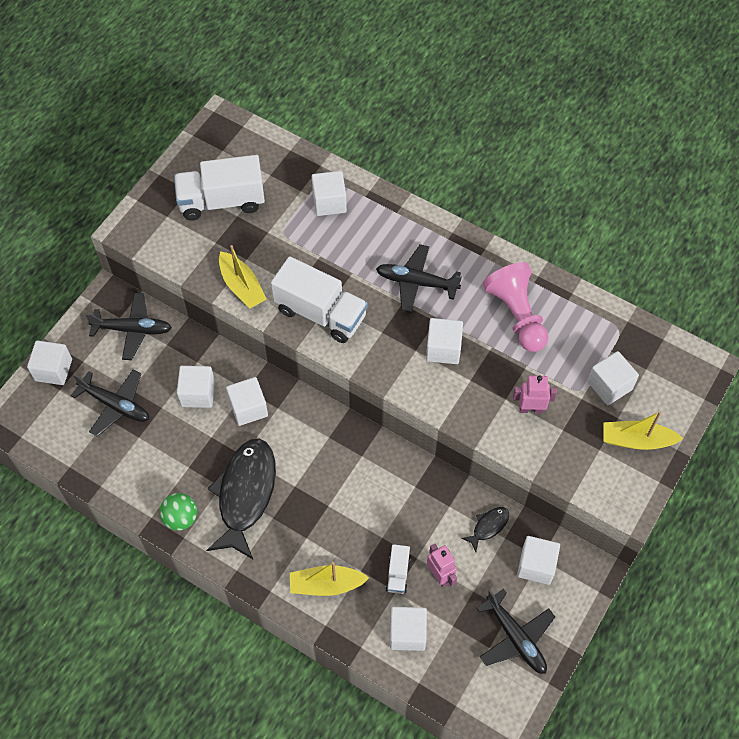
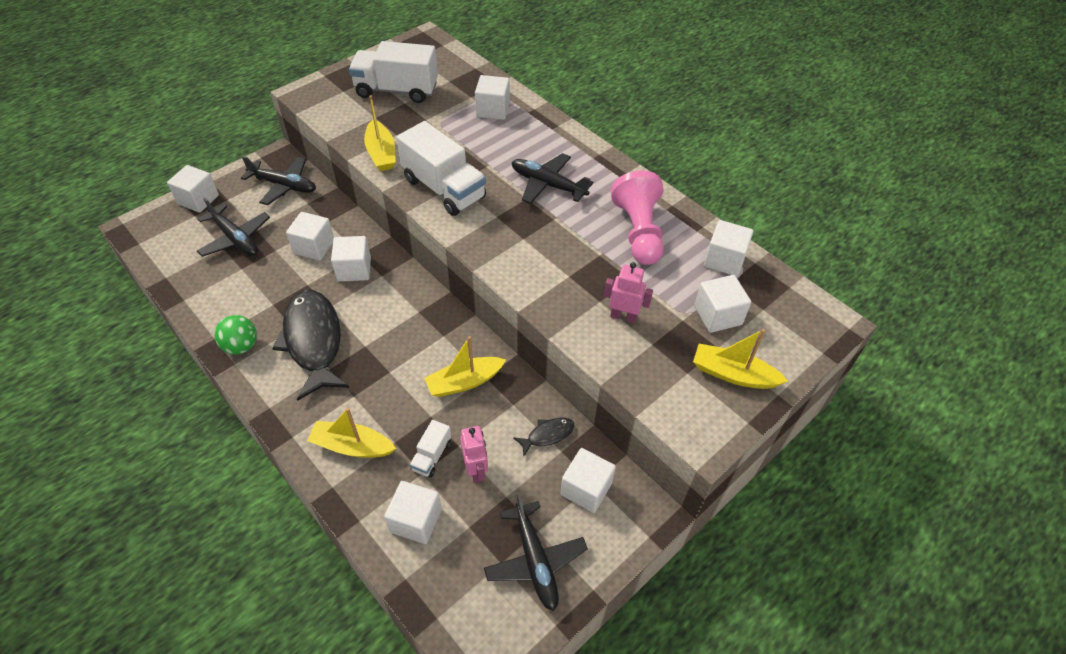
camera: 15 degrees right, 10 degrees down
(245, 494) = (314, 341): black fish -> black fish turned 45 degrees counterclockwise
(399, 497) = (464, 382): none -> yellow boat
(443, 349) = (552, 243): white cube -> white cube (724, 260)

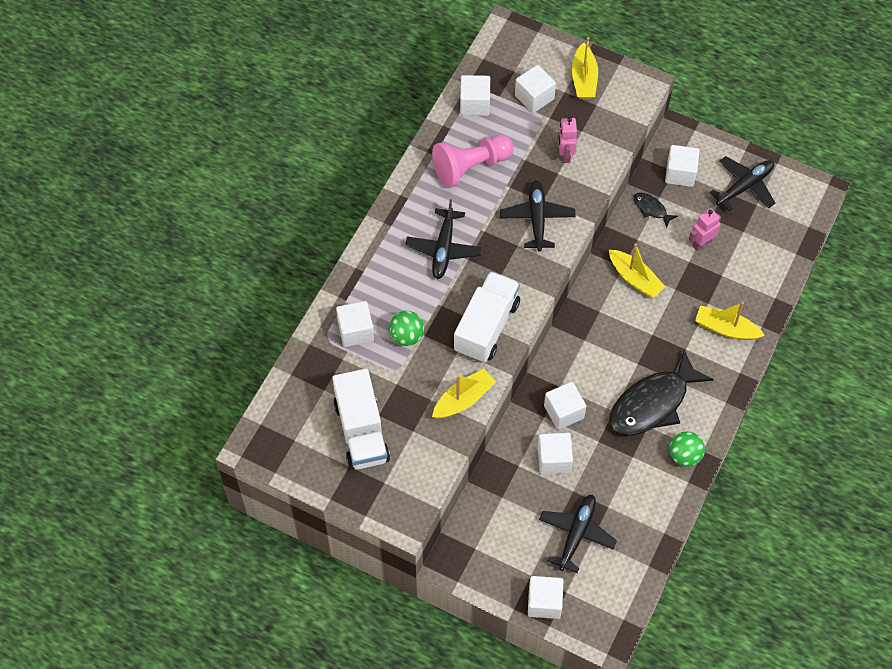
camera: 110 degrees left, 10 degrees up
(284, 185) = (488, 532): black plane -> black plane (537, 218)
(352, 446) = (726, 329): yellow boat -> yellow boat turned 120 degrees clockwise
(416, 520) = (756, 264): white cube -> none
(431, 456) = (706, 274): white truck -> none
(468, 137) = (407, 336): none -> green ball

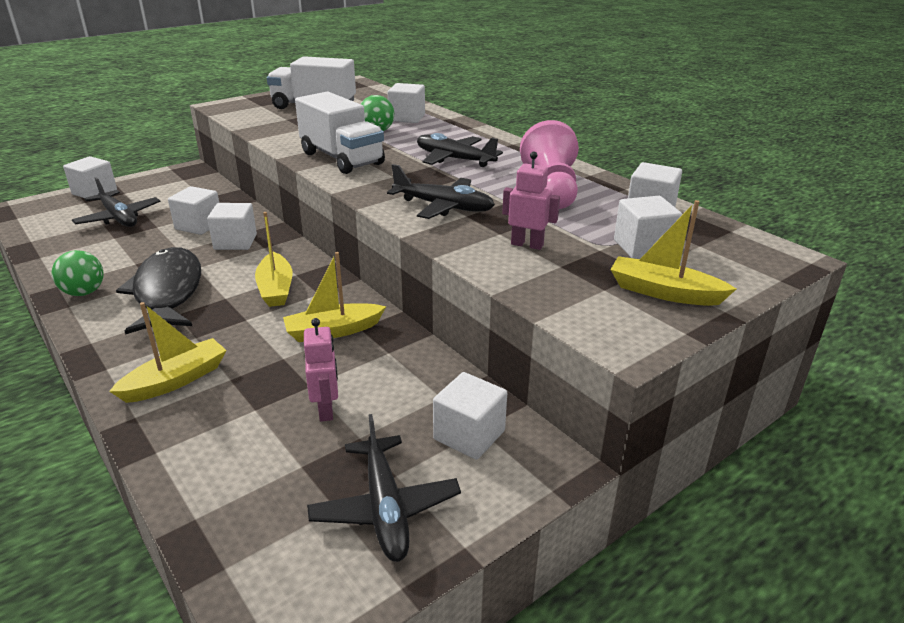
camera: 115 degrees right, 30 degrees down
(463, 399) = (284, 138): yellow boat -> yellow boat (276, 289)
(651, 209) = (426, 381): black fish -> none

